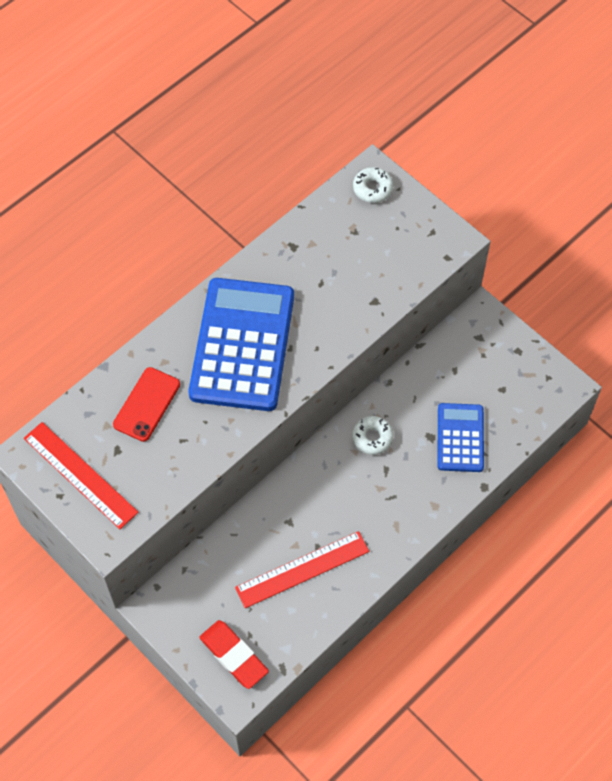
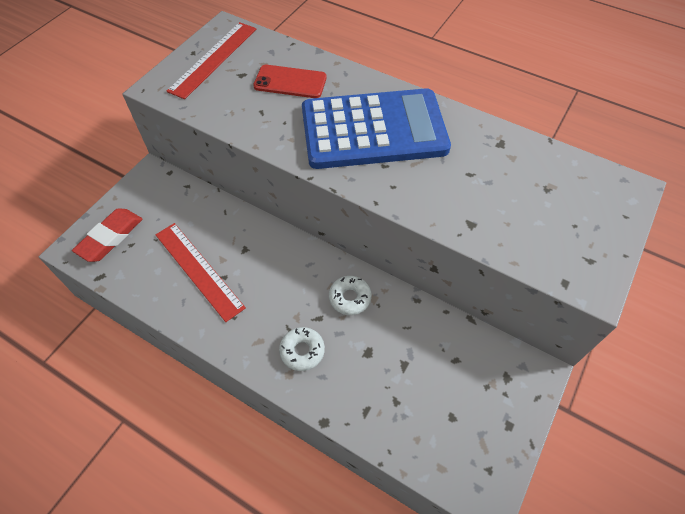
camera: 75 degrees right, 5 degrees down
(372, 188) = (610, 193): white donut -> white donut (302, 351)
(460, 438) = (376, 383): blue calculator -> none

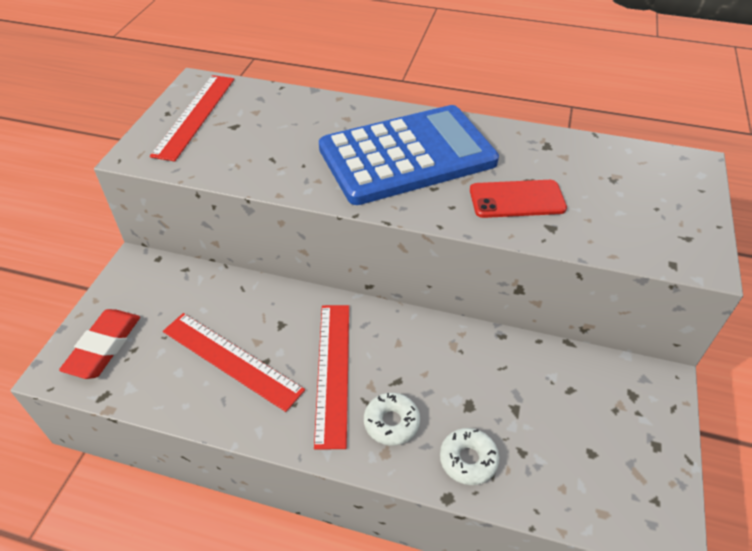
camera: 15 degrees left, 10 degrees down
(271, 298) = (333, 371): none -> red ruler
(290, 82) = (294, 124): red phone -> red phone (517, 199)
(350, 298) = (425, 351): white donut -> white donut (468, 460)

